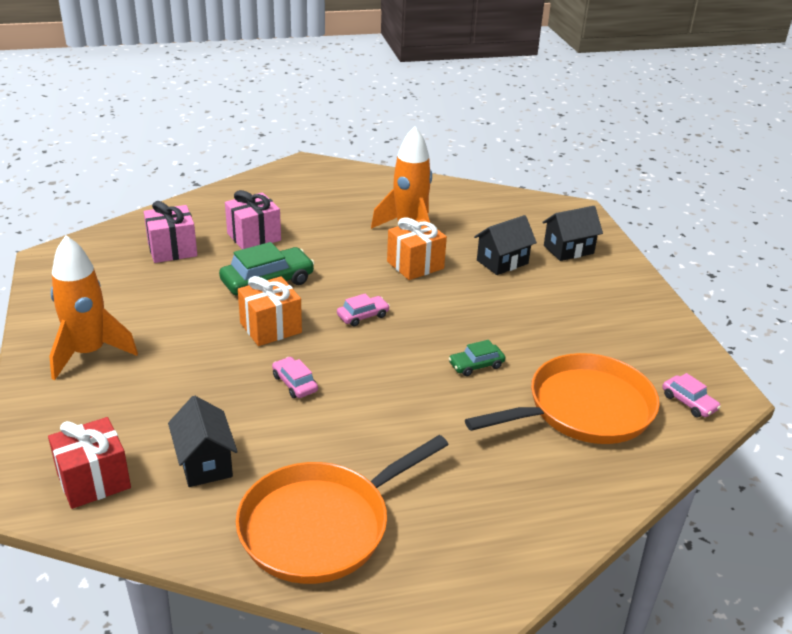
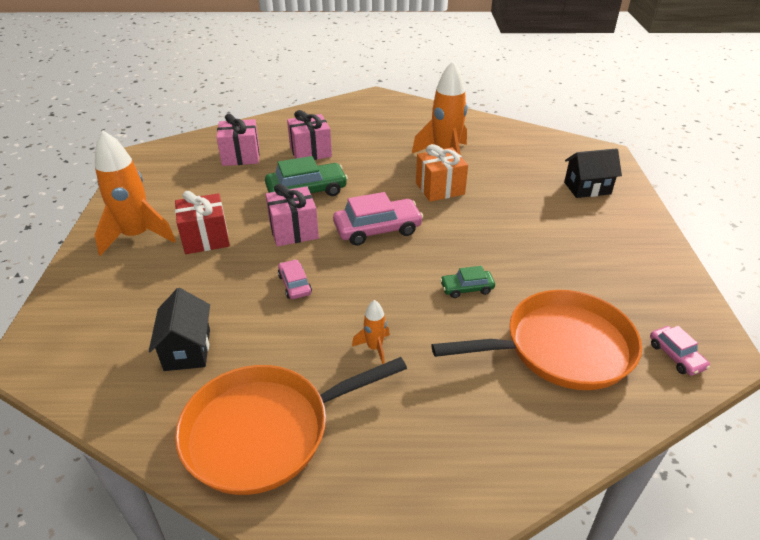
camera: 15 degrees right, 5 degrees up
(94, 480) = (88, 352): red gift -> red gift (206, 238)
(270, 328) = (294, 231): orange gift -> pink gift
(363, 316) = (377, 229): pink car -> pink car, size x1.84
(402, 434) = (374, 348): none -> orange rocket
(502, 262) = (520, 193): black house -> none

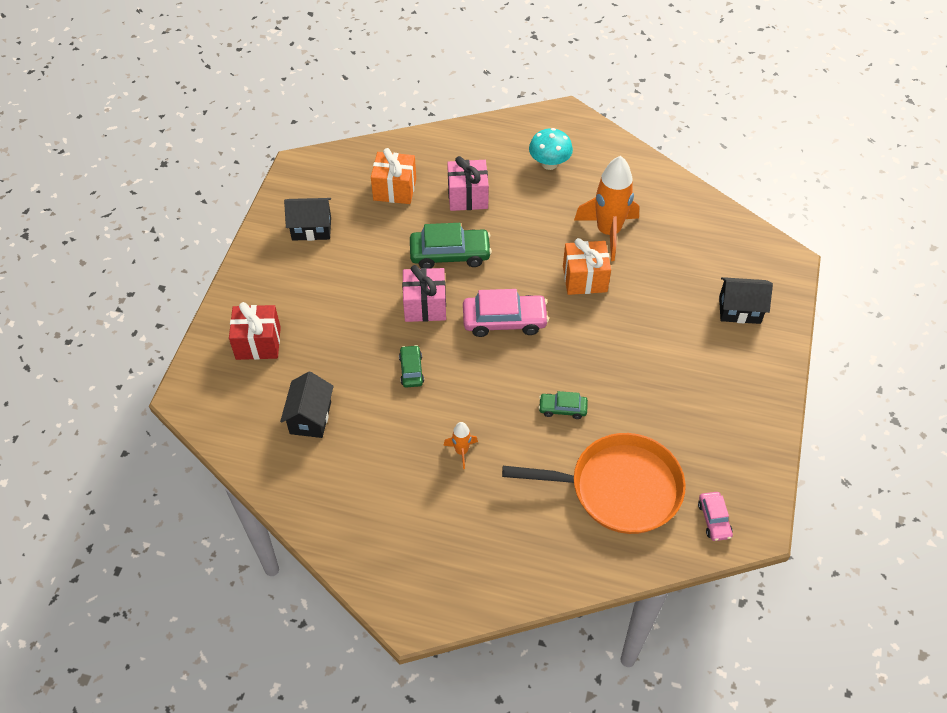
camera: 15 degrees right, 15 degrees up
(137, 236) = (282, 281): orange rocket -> none
(164, 193) = (311, 228): none -> black house
(206, 238) = (342, 298): red gift -> red gift (258, 343)
(241, 156) = (394, 189): pink gift -> orange gift
(264, 431) = (357, 505): orange pan -> none
(295, 284) = (411, 370): pink car -> green car
(374, 123) = (549, 164): none -> turquoise mushroom

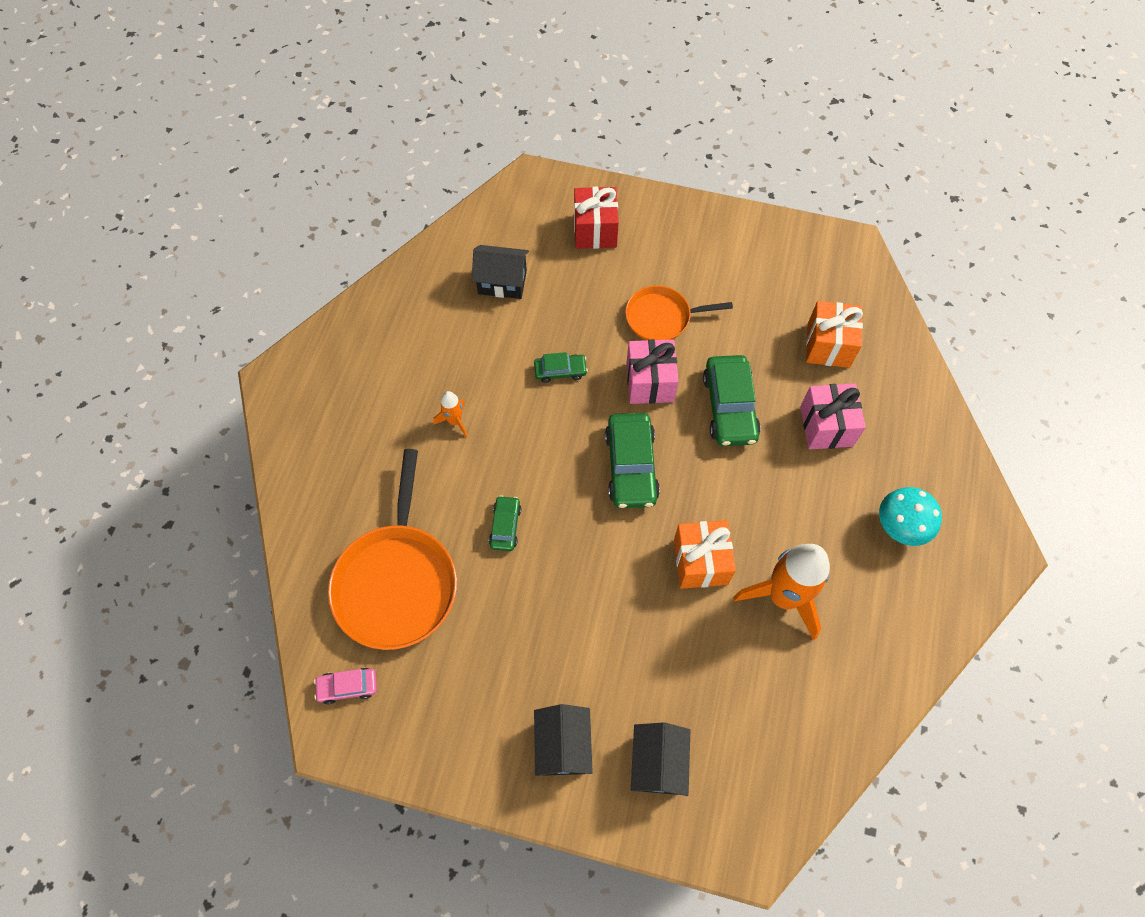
camera: 90 degrees right, 10 degrees up
(311, 228) = (756, 265): black house -> black house (563, 746)
(360, 296) = (661, 317): none -> orange pan
(504, 321) = (631, 466): pink car -> green car

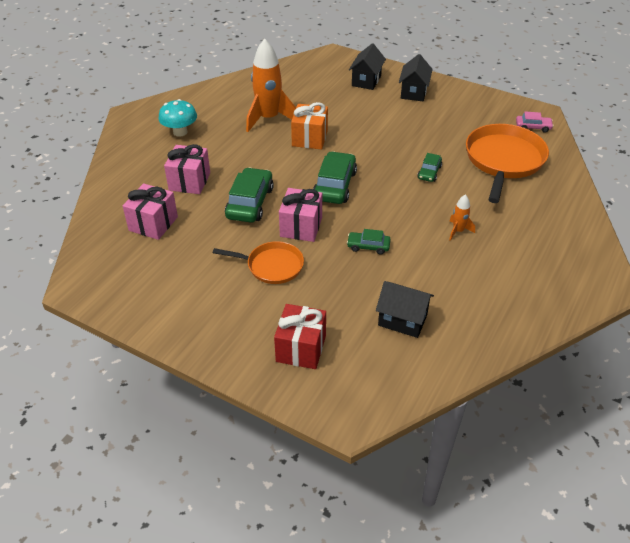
camera: 165 degrees left, 20 degrees down
(828, 345) = (153, 224): orange gift -> pink gift

